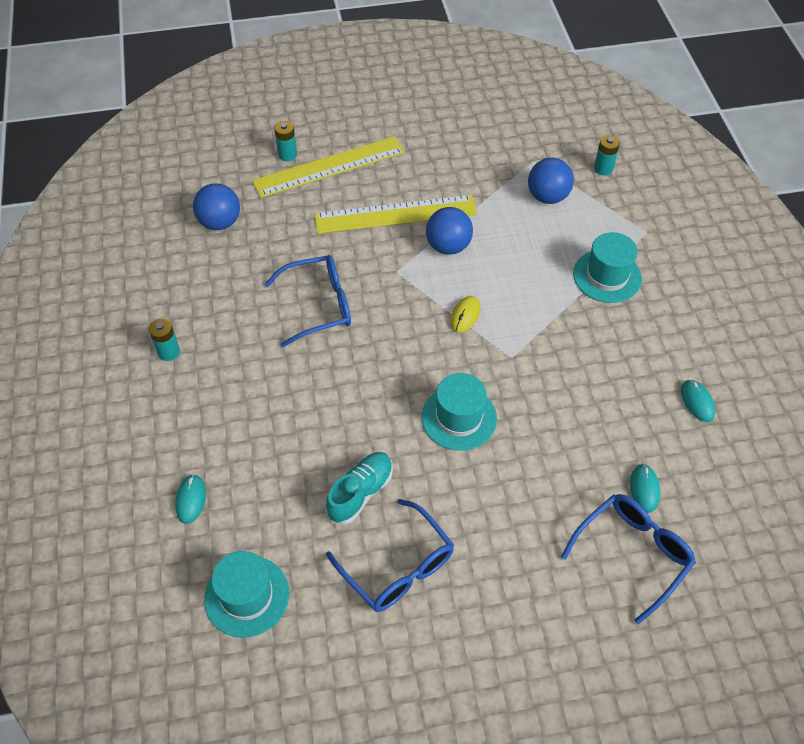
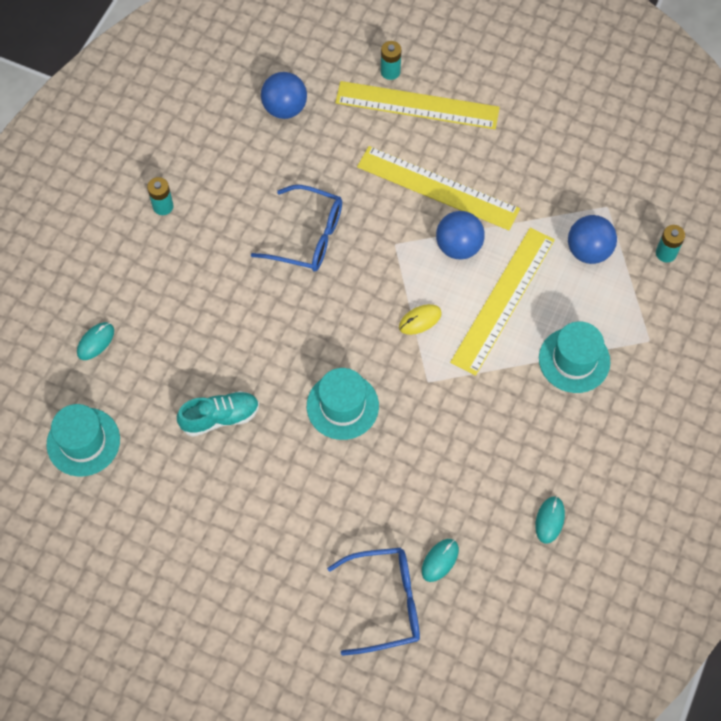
camera: 35 degrees right, 10 degrees up
(397, 566) = (203, 492): blue glasses -> none
(516, 264) = (503, 300): none -> yellow ruler

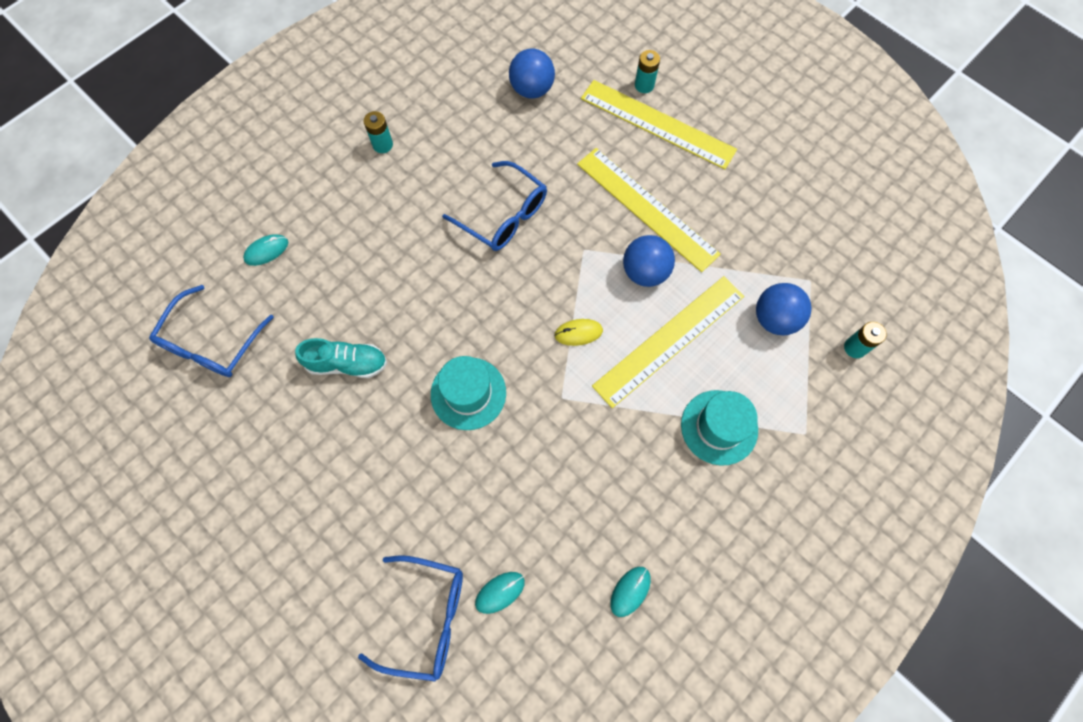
camera: 20 degrees right, 5 degrees up
(83, 442) = (212, 343): turquoise hat -> blue glasses

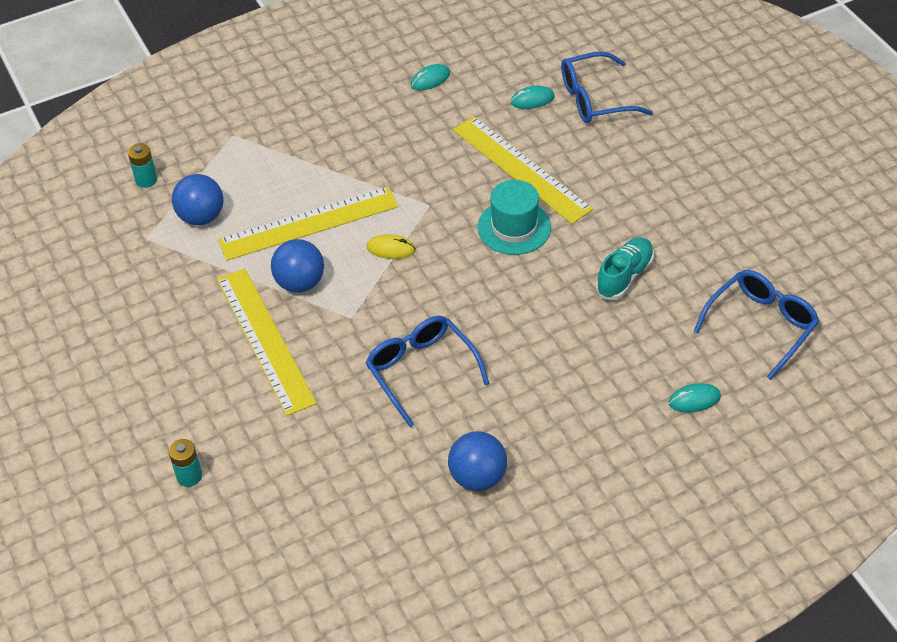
camera: 160 degrees left, 20 degrees down
(347, 364) = (624, 276): turquoise shoe -> turquoise shoe turned 105 degrees clockwise
(383, 145) = (535, 486): turquoise battery -> none
(426, 617) = (595, 99): blue glasses -> blue glasses turned 45 degrees counterclockwise
(532, 89) = (328, 508): blue ball -> blue ball (477, 477)
(657, 124) = (201, 425): yellow ruler -> yellow ruler (521, 169)
(719, 427) = (302, 155): turquoise hat -> none

